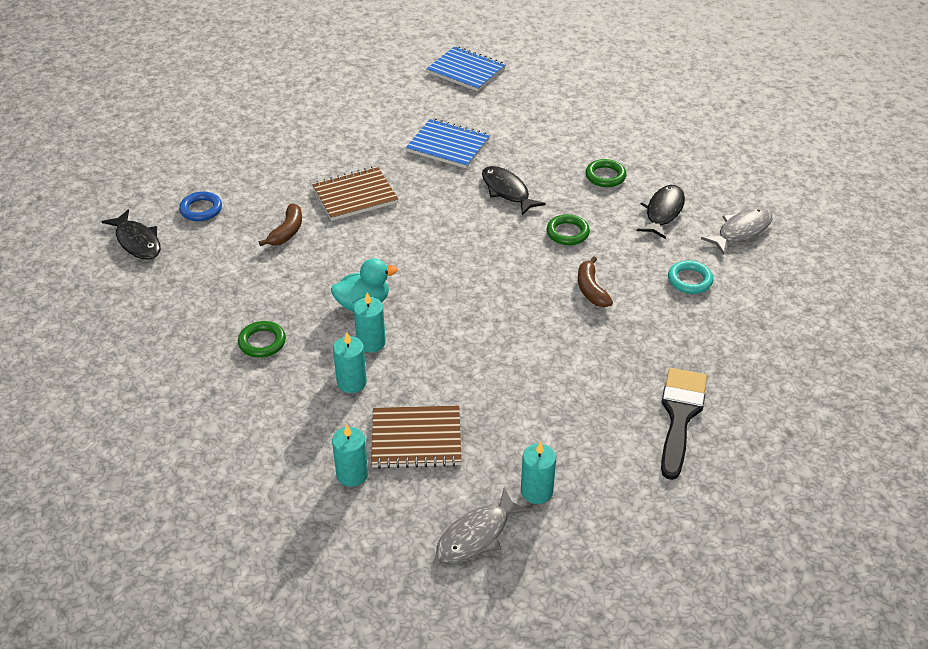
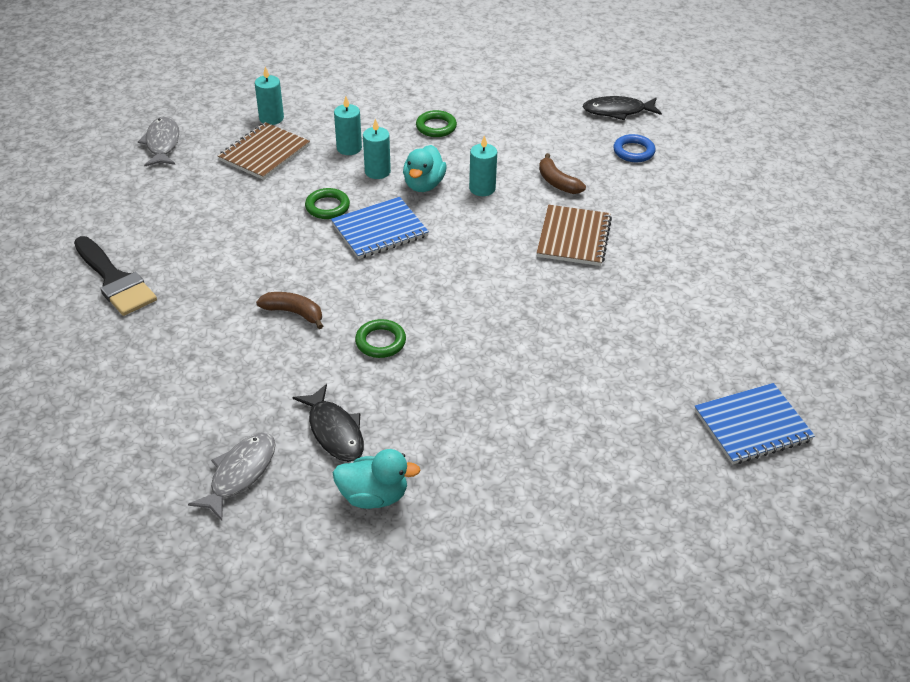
camera: 125 degrees right, 0 degrees up
(448, 145) = (602, 333): blue notebook -> blue notebook (379, 230)
(507, 191) = (485, 335): black fish -> none
(536, 491) = (156, 180): turquoise candle -> turquoise candle (482, 188)
(605, 176) = (436, 424): green ring -> green ring (327, 207)
(685, 173) = (374, 496): none -> turquoise duck
(689, 280) = (228, 384): turquoise ring -> none
(741, 231) = (240, 474): grey fish -> grey fish turned 150 degrees counterclockwise

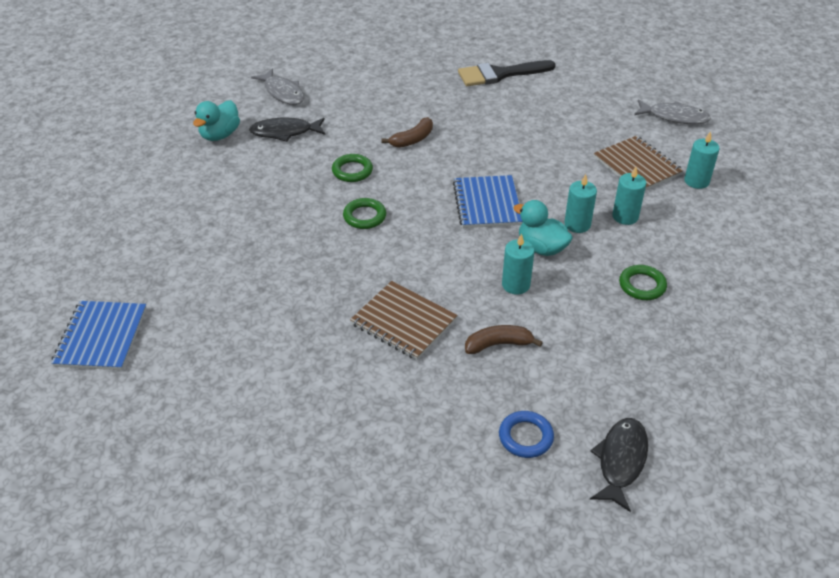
camera: 115 degrees right, 0 degrees up
(327, 207) = (536, 183): green ring -> green ring (364, 216)

